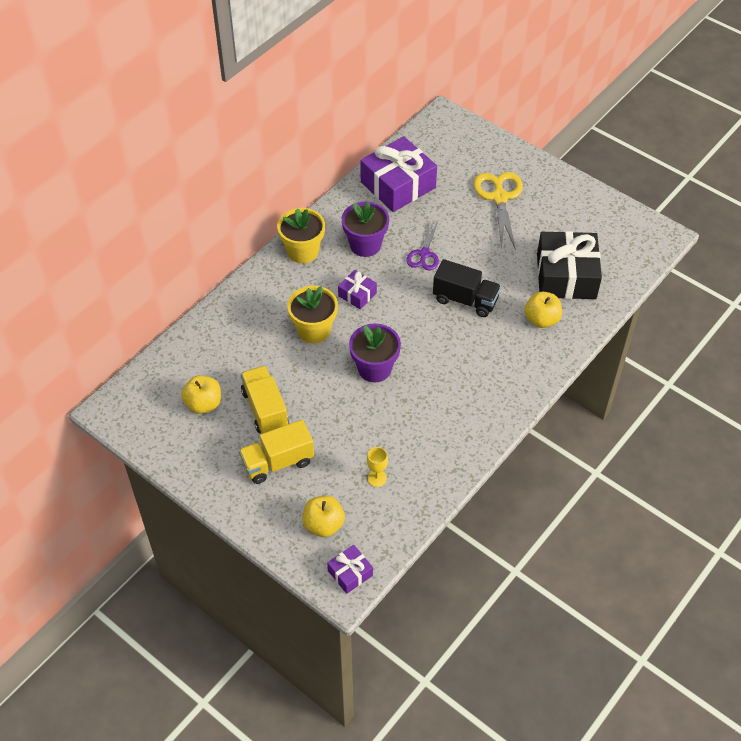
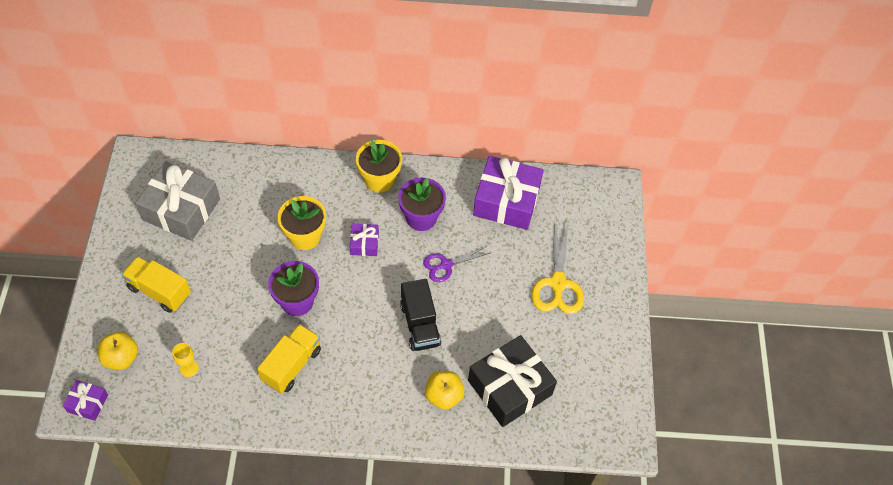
camera: 50 degrees right, 5 degrees up
(203, 404) = (181, 209): yellow apple -> grey gift
(265, 409) = (204, 252): yellow truck -> yellow truck (291, 365)
(499, 197) = (557, 283): yellow scissors -> yellow scissors turned 135 degrees clockwise

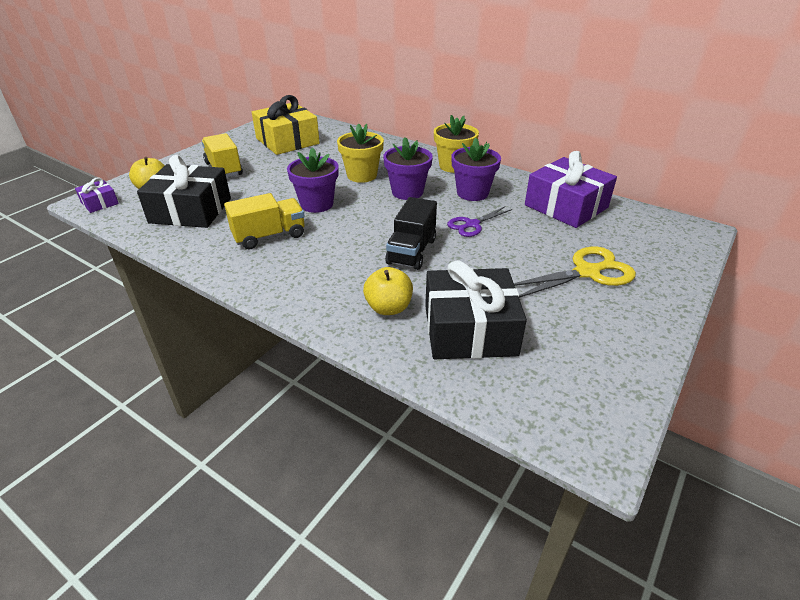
camera: 35 degrees right, 20 degrees down
(181, 209) = (287, 141): grey gift -> yellow gift
(189, 368) = (191, 210): yellow goblet -> black gift
(364, 243) = (407, 192): purple gift -> purple flower pot
(446, 265) = (472, 224): purple scissors -> purple scissors turned 45 degrees counterclockwise
(557, 283) = (587, 272): yellow scissors -> yellow scissors turned 150 degrees counterclockwise

